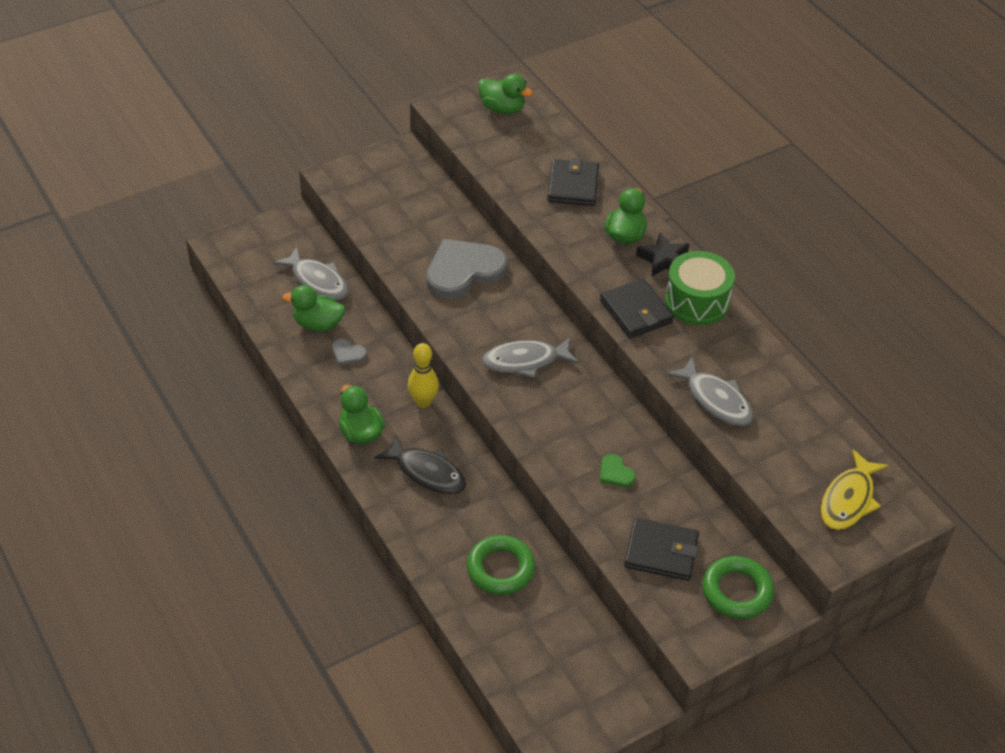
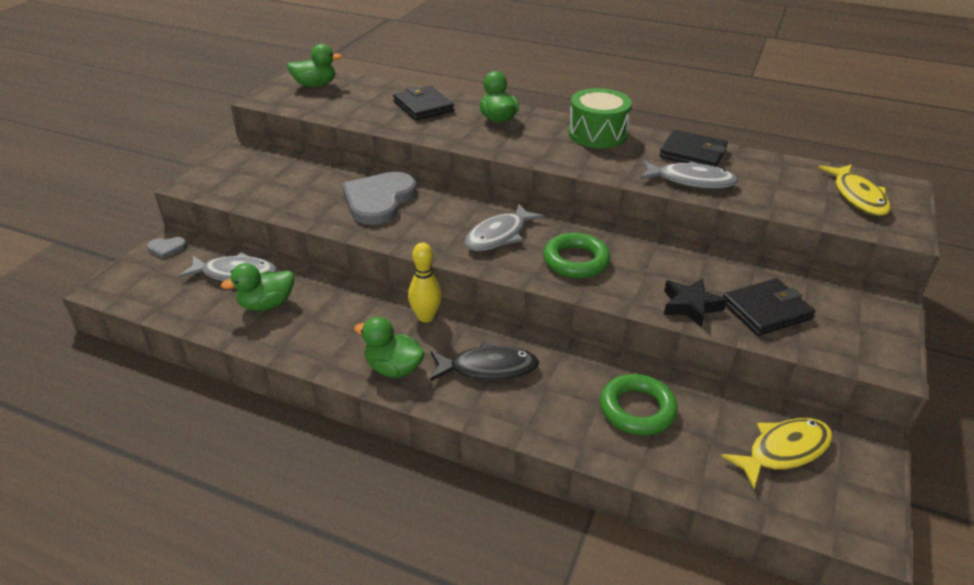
camera: 35 degrees left, 10 degrees down
(347, 353) = (318, 314): grey heart -> grey heart (166, 248)
(570, 663) = (783, 451): none -> yellow fish
(615, 473) = (661, 275): green heart -> none
(635, 311) = (564, 155): black wallet -> black wallet (692, 153)
(663, 260) = (542, 121): black star -> black star (690, 306)
(737, 591) = (850, 307): green ring -> green ring (576, 261)

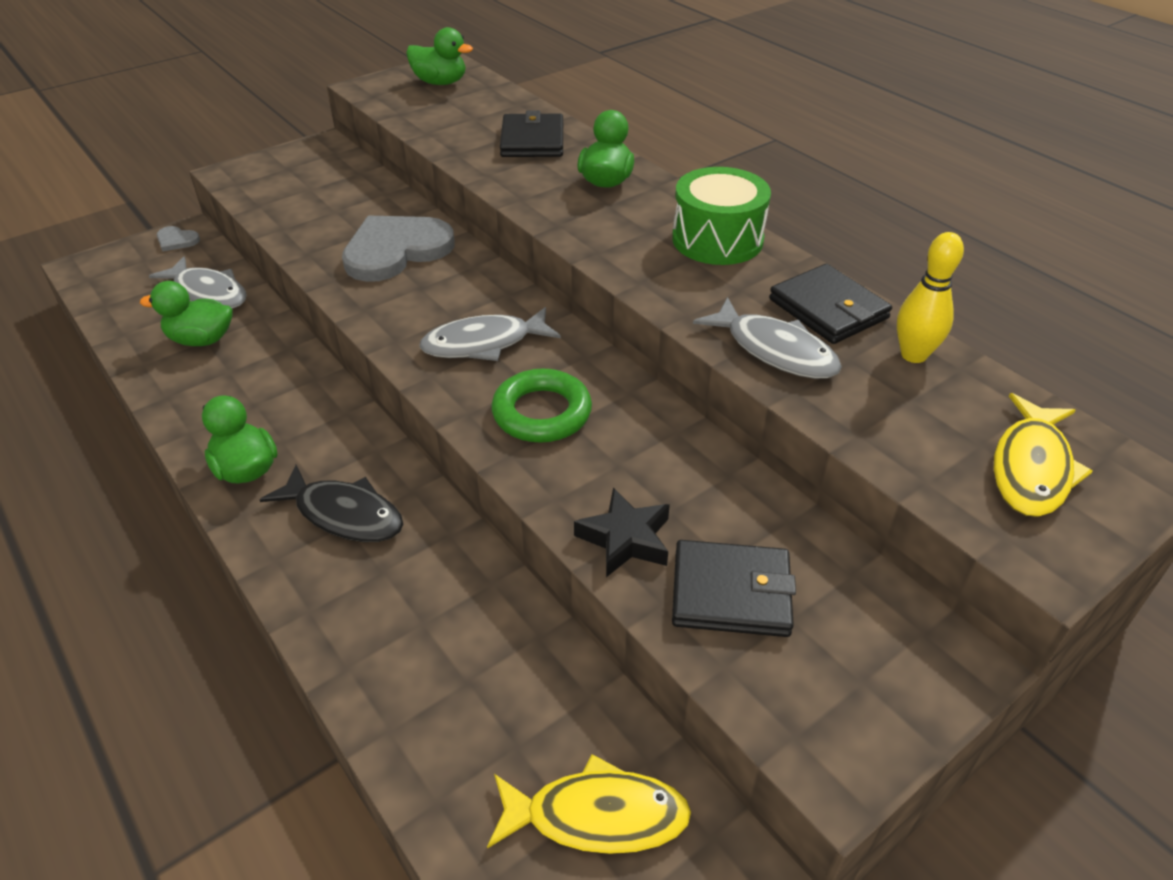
camera: 30 degrees right, 5 degrees up
(426, 317) = (343, 419): yellow bowling pin -> yellow bowling pin (913, 355)
(637, 409) = (462, 653): green ring -> none

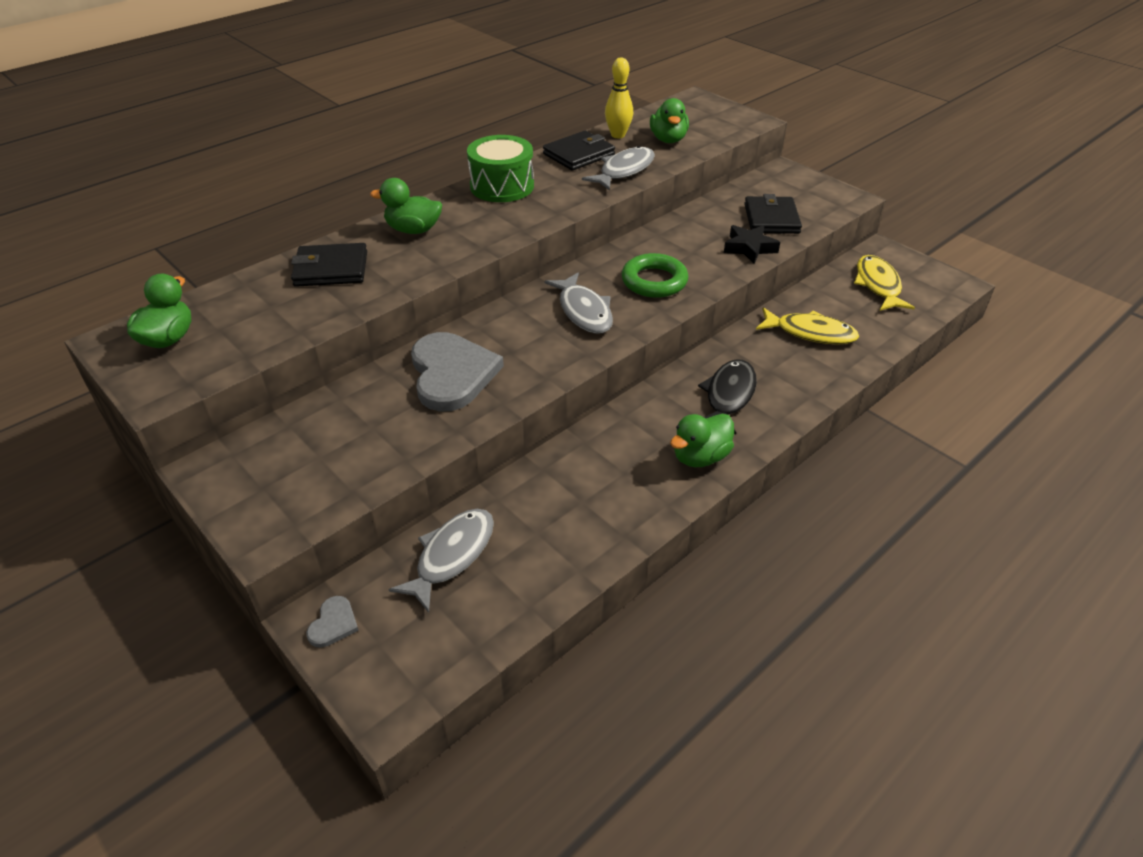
camera: 95 degrees left, 0 degrees up
(201, 340) = (536, 536): green duck -> green duck (668, 139)
(396, 250) = (452, 374): grey heart -> grey heart turned 150 degrees counterclockwise
(1031, 468) = (697, 117): yellow fish -> yellow fish (810, 333)

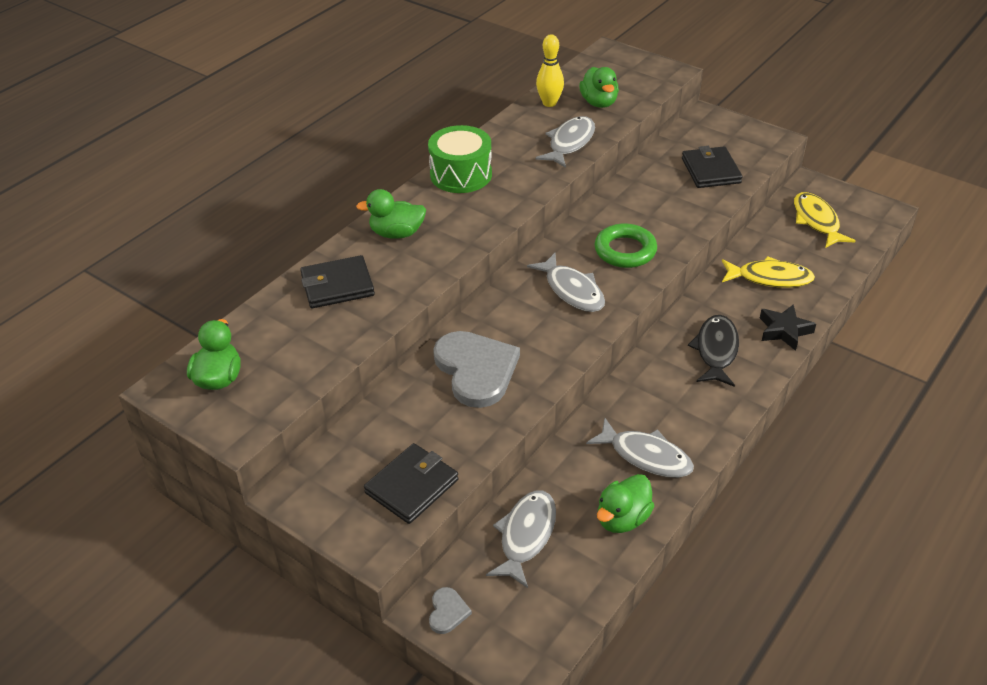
camera: 10 degrees left, 0 degrees up
(579, 154) = (520, 130): black wallet -> black wallet (412, 486)
(614, 492) = (645, 456): none -> grey fish
(700, 457) = (709, 412): green duck -> green duck (622, 519)
(749, 248) = (700, 204): black star -> black star (784, 331)

